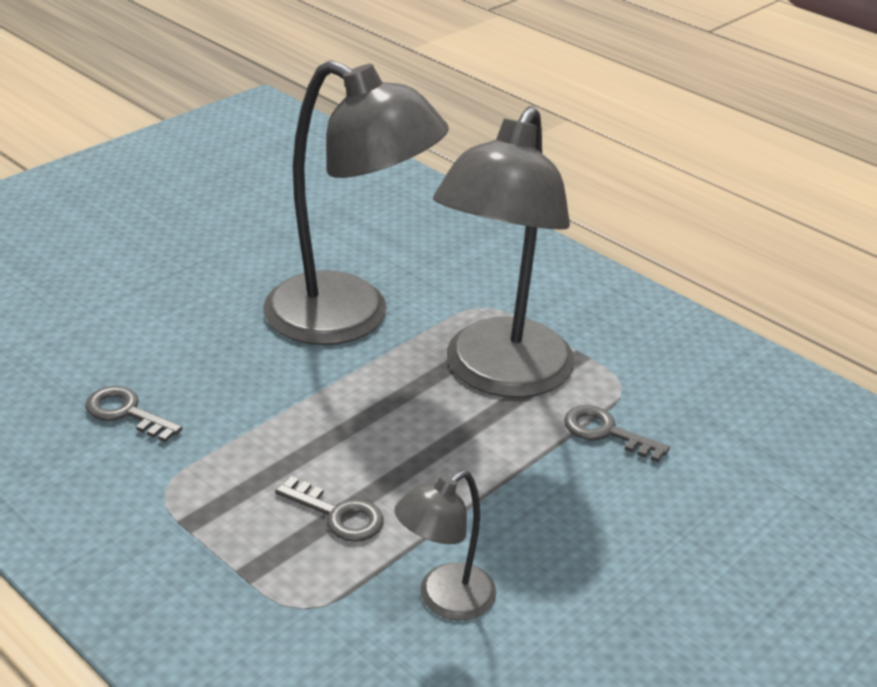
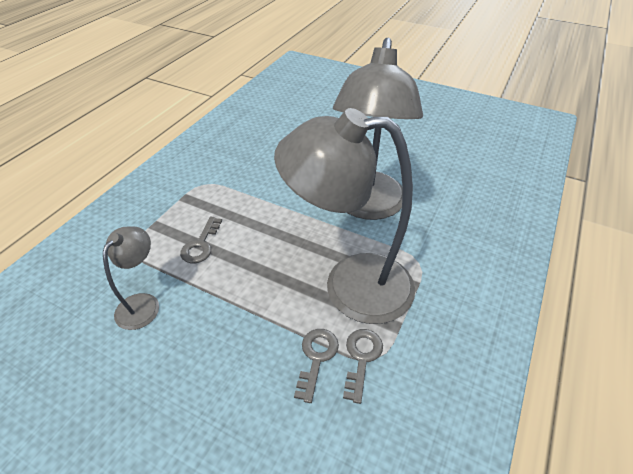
camera: 75 degrees right, 10 degrees up
(126, 413) = (253, 158): grey key -> grey key (361, 358)
(444, 600) = (143, 303): grey lamp -> grey lamp turned 75 degrees clockwise

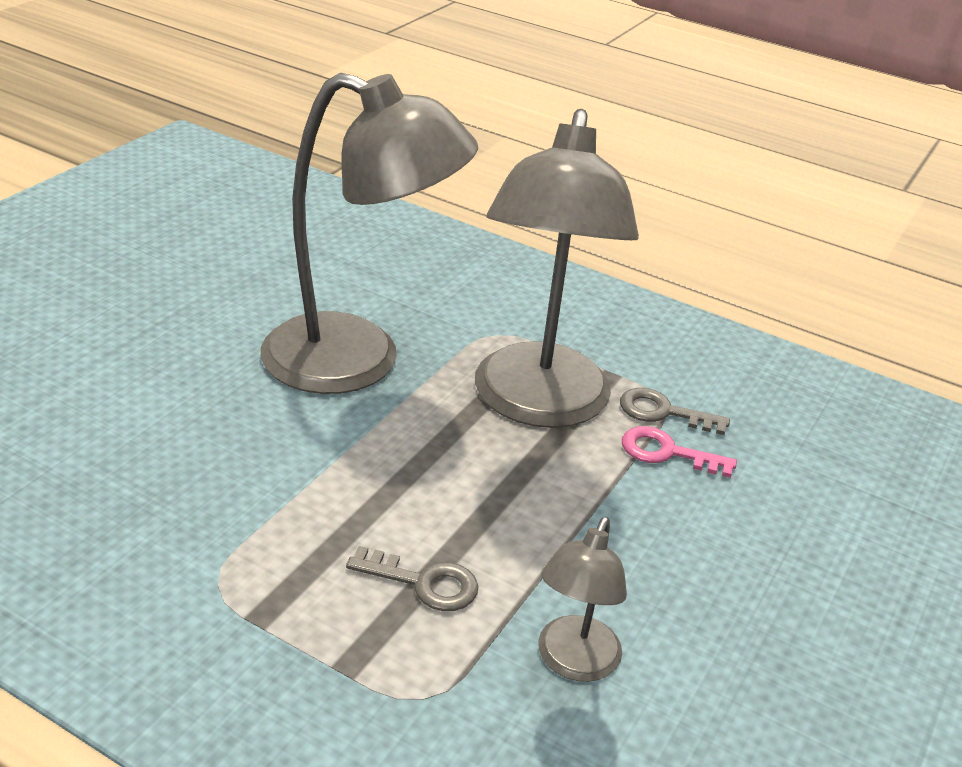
camera: 90 degrees left, 10 degrees down
(143, 303) = (573, 662): grey lamp -> grey lamp turned 90 degrees counterclockwise
(316, 358) = (667, 452): grey key -> pink key

